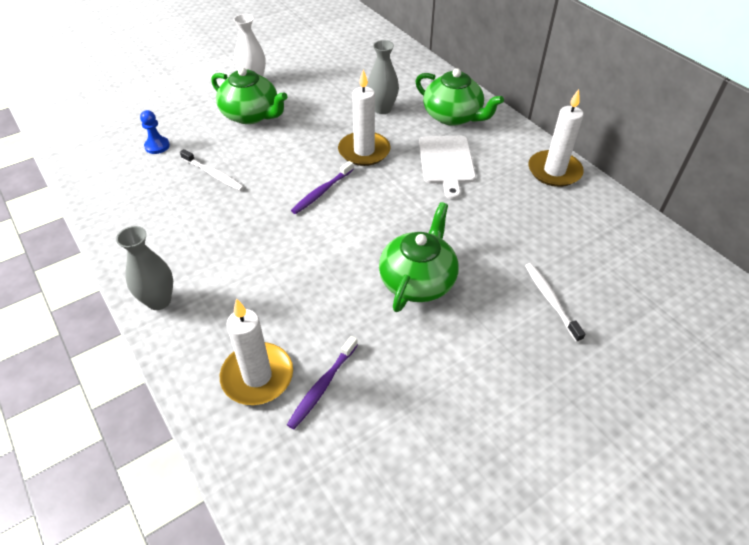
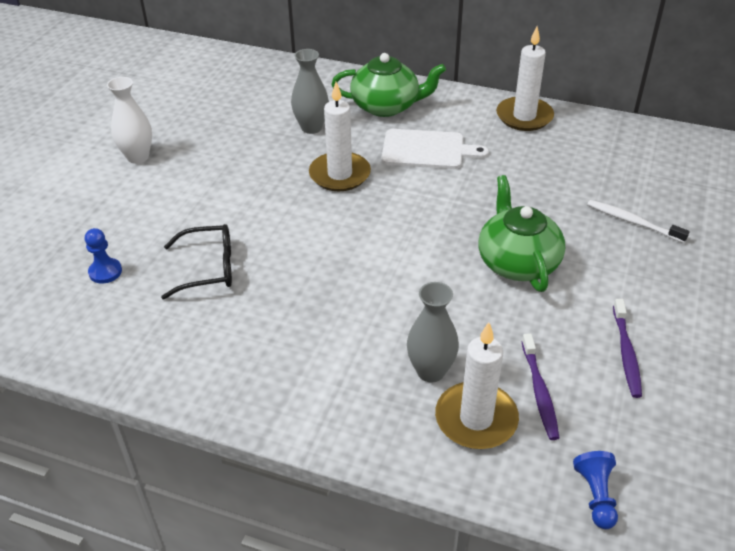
camera: 35 degrees left, 5 degrees down
(159, 301) = (301, 414): grey vase -> grey vase (431, 371)
(213, 174) = (209, 269): white toothbrush -> black glasses
(251, 115) = (178, 192): green teapot -> none
(272, 490) = (596, 496): none -> blue pawn
(322, 191) = (343, 230): purple toothbrush -> purple toothbrush (626, 353)
(446, 162) = (427, 150): white cutting board -> white cutting board turned 45 degrees counterclockwise

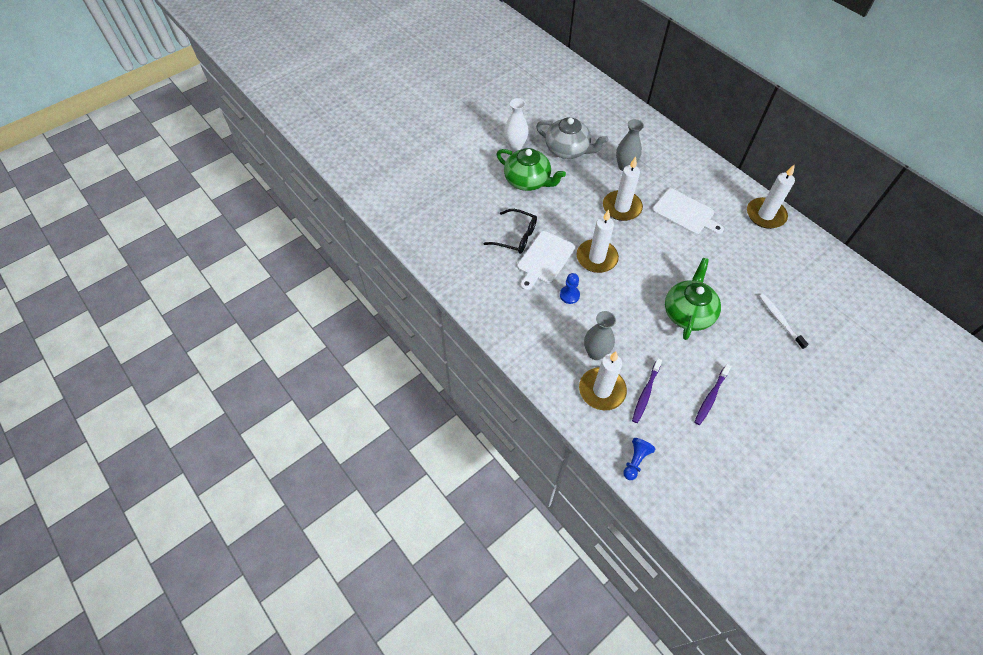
camera: 30 degrees right, 15 degrees up
(105, 272) = (463, 214): blue pawn -> blue pawn (569, 295)
(219, 136) = (568, 150): none -> grey teapot
(271, 280) = (544, 259): none -> white cutting board
(347, 247) = (596, 258): none -> white candle
(386, 106) = (680, 169): green teapot -> green teapot (528, 181)

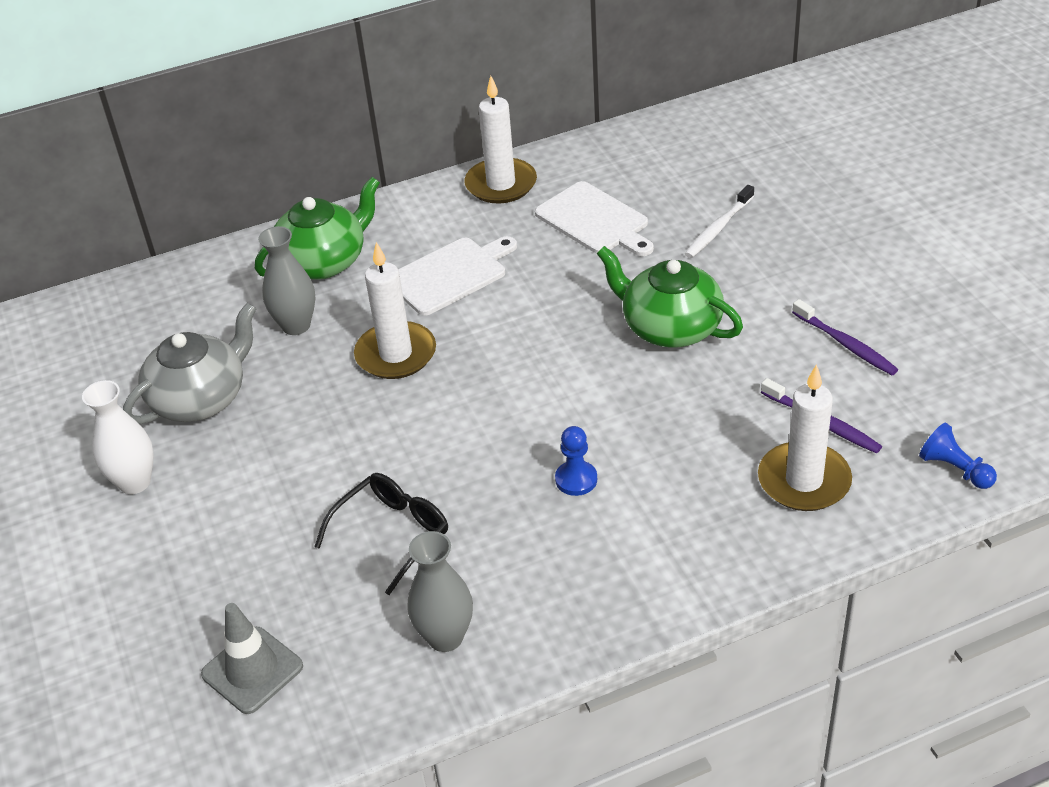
camera: 70 degrees left, 15 degrees down
(437, 213) = (252, 670): none -> grey traffic cone
(528, 181) = (248, 482): green teapot -> green teapot (324, 261)
(544, 259) = (472, 499): white cutting board -> white cutting board (594, 221)
(595, 353) = (720, 471): grey vase -> grey vase (445, 637)
(596, 258) = (502, 419): white candle -> none
(780, 320) = (718, 228): white toothbrush -> white toothbrush turned 45 degrees counterclockwise

